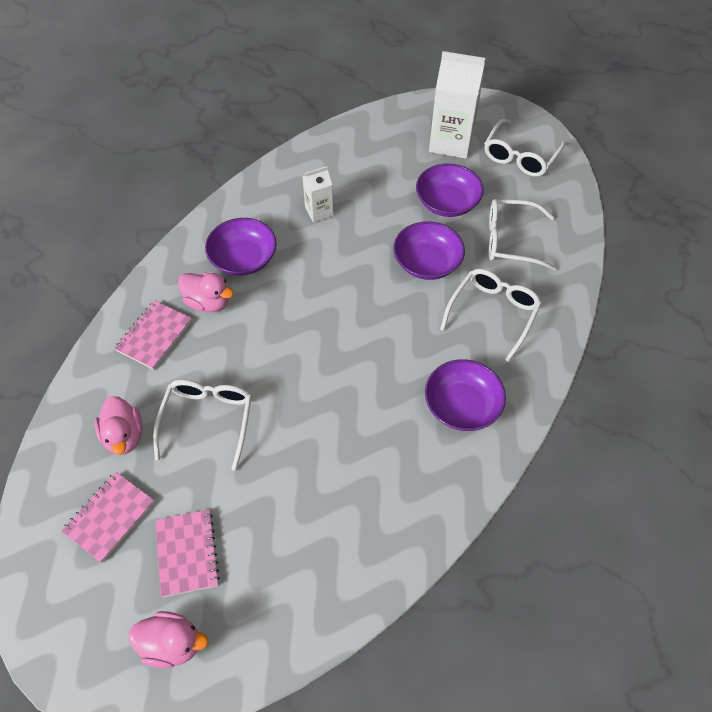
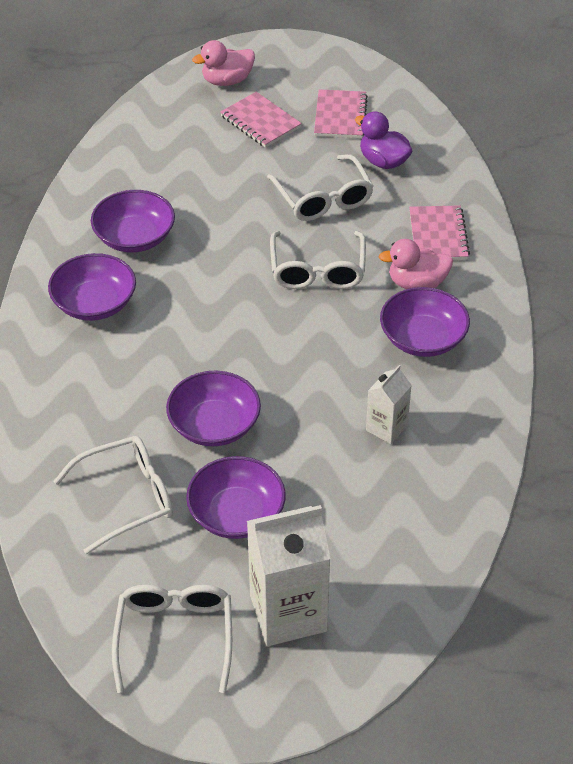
camera: 150 degrees right, 10 degrees down
(124, 436) = (383, 161): pink duck -> purple duck
(393, 461) = (134, 237): none -> purple bowl
(493, 313) = (106, 402): white glasses -> white glasses (317, 271)

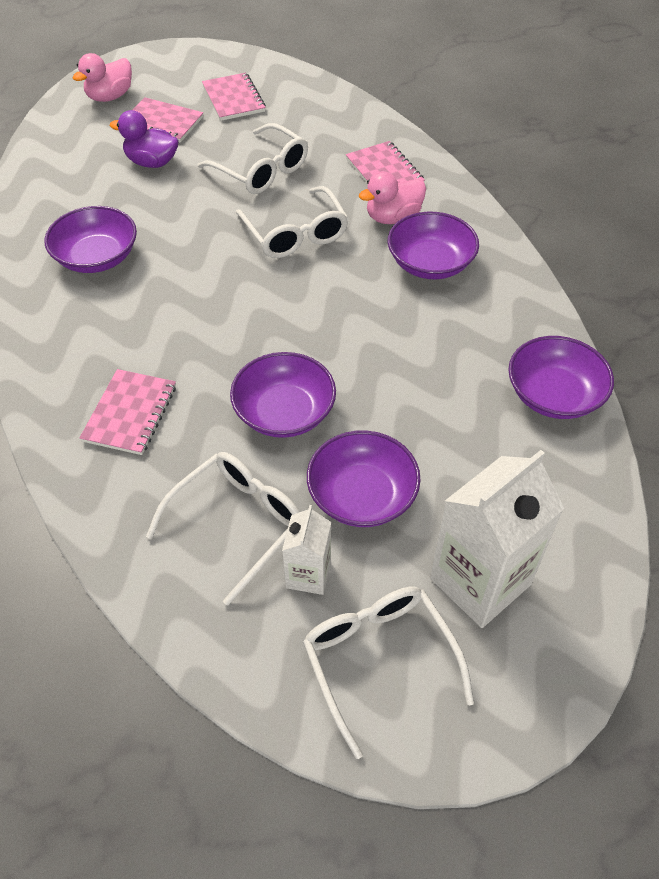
camera: 25 degrees left, 5 degrees up
(92, 382) = (130, 413): none -> pink notebook
(94, 303) = (89, 333): purple bowl -> purple bowl (554, 395)
(383, 161) = (296, 125): purple duck -> purple duck (152, 162)
(386, 428) = (452, 356): white carton -> white carton (308, 574)

